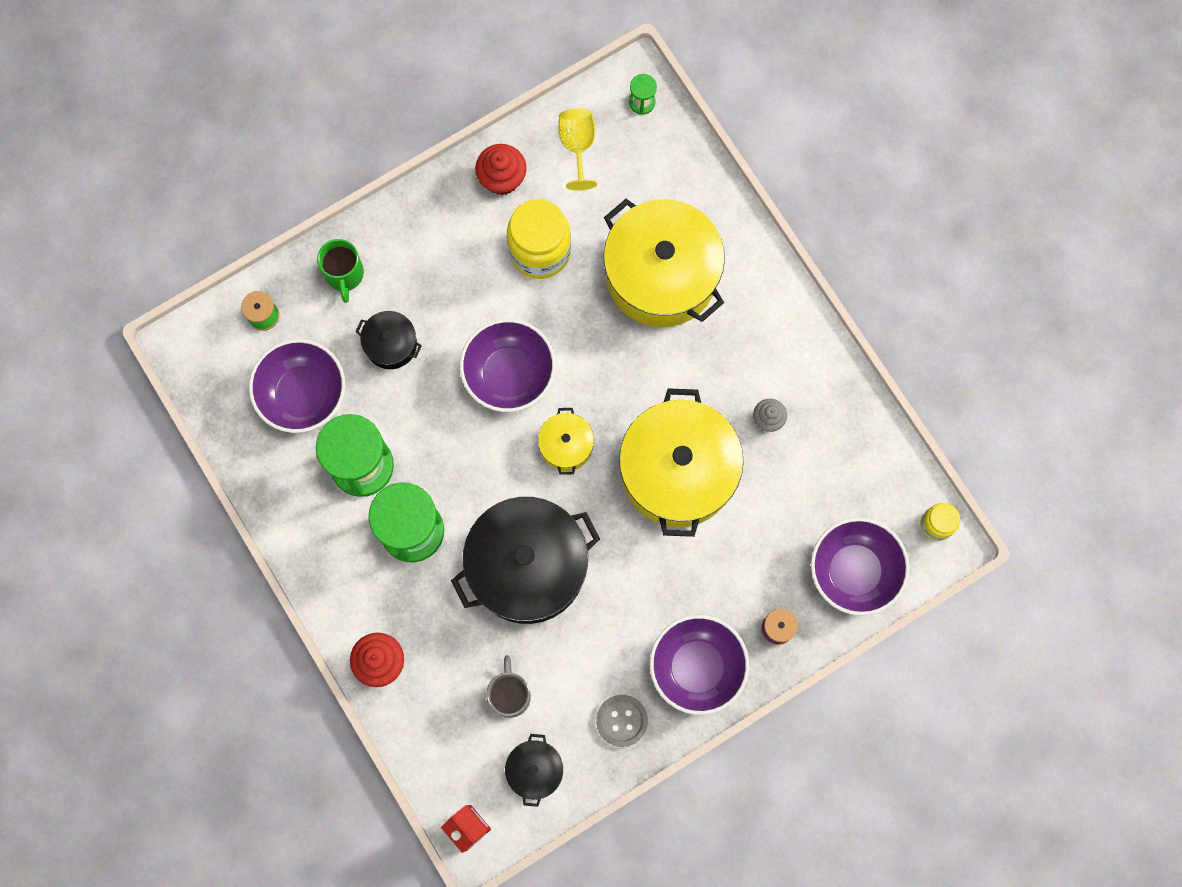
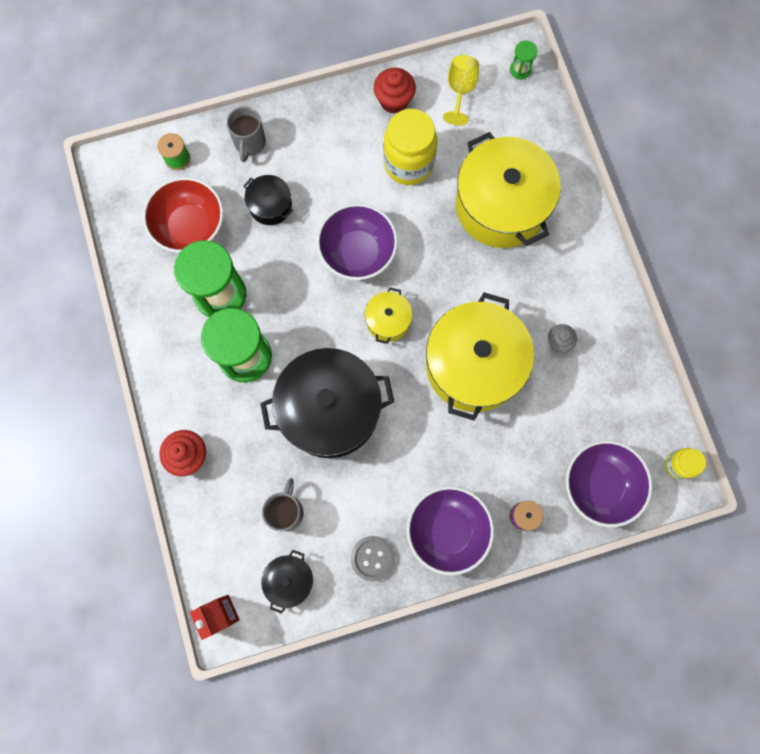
camera: 15 degrees right, 0 degrees up
(303, 394) = (190, 226): purple bowl -> red bowl
(344, 275) = (250, 143): green mug -> grey mug

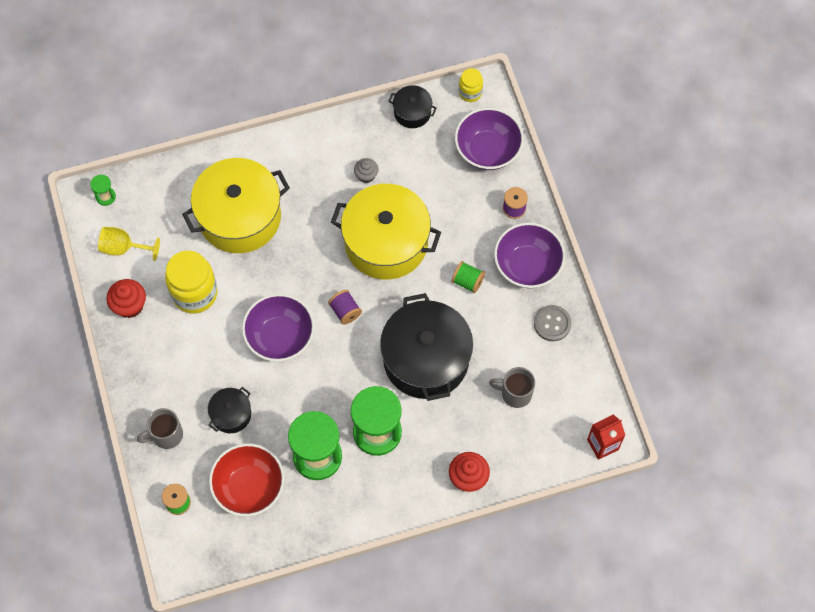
camera: 90 degrees left, 10 degrees down
(250, 143) = (166, 435): grey mug -> grey mug turned 150 degrees clockwise
(289, 580) = (573, 390): black pot -> black pot (412, 112)
(388, 320) = (345, 311): yellow pot -> purple spool
(426, 458) = (467, 281): none -> green spool

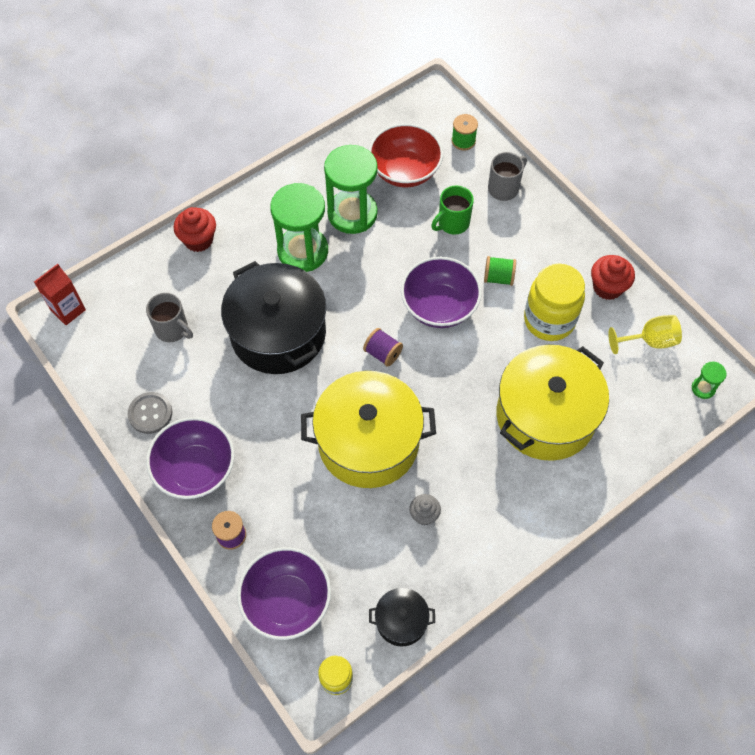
camera: 160 degrees right, 5 degrees down
(231, 414) = (452, 223): black pot -> green mug
(467, 281) = (260, 429): green spool -> green spool (498, 278)
(515, 393) = (173, 329): grey mug -> grey mug turned 45 degrees clockwise

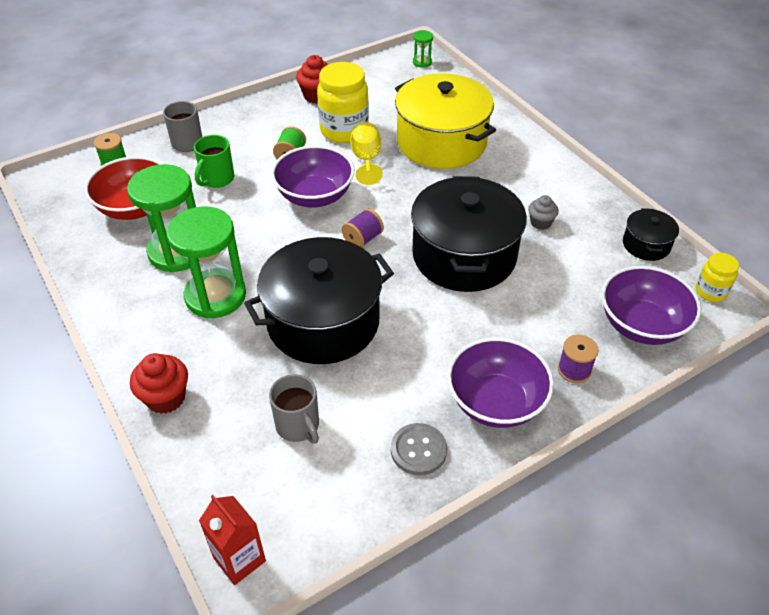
camera: 85 degrees left, 15 degrees down
(173, 329) = (298, 426): grey mug -> grey mug turned 105 degrees clockwise
(368, 442) = (464, 255): yellow pot -> black pot
(452, 223) = (217, 179): green mug -> green mug turned 60 degrees clockwise
(649, 341) = (375, 81): yellow goblet -> yellow goblet (366, 160)

